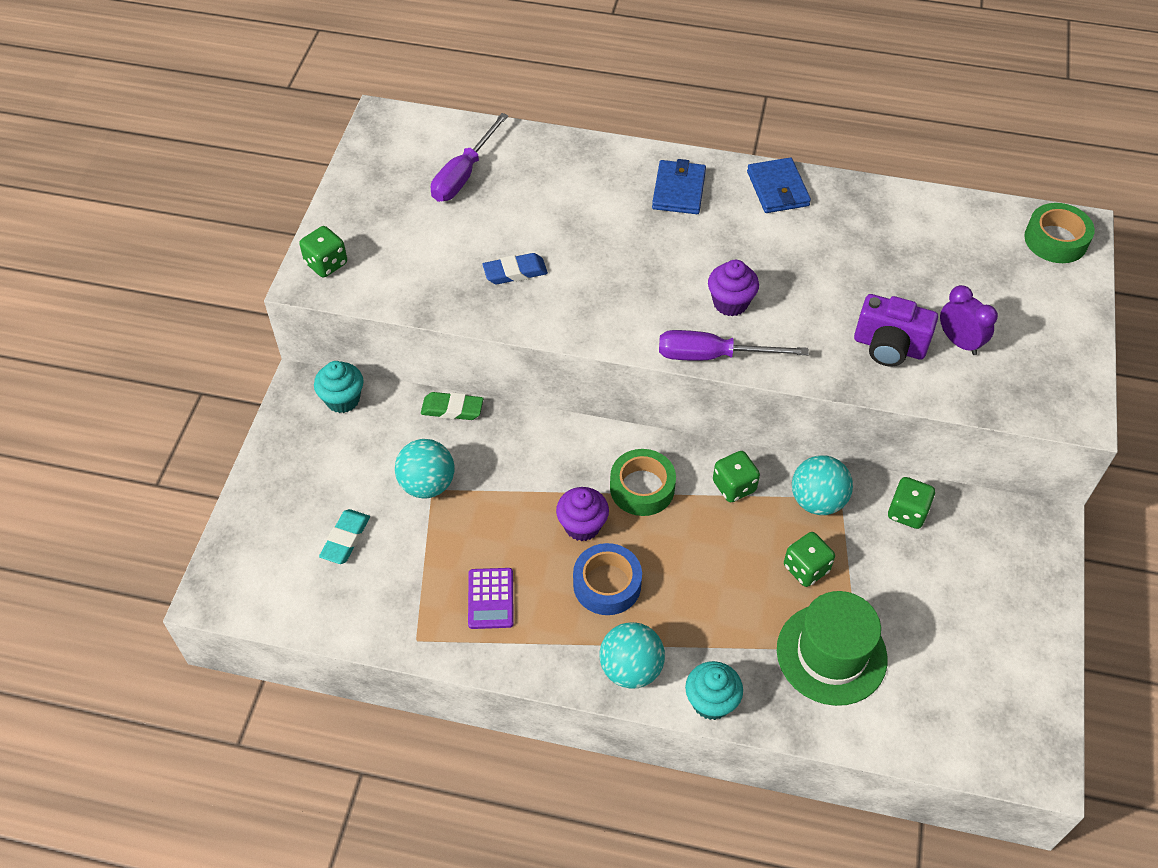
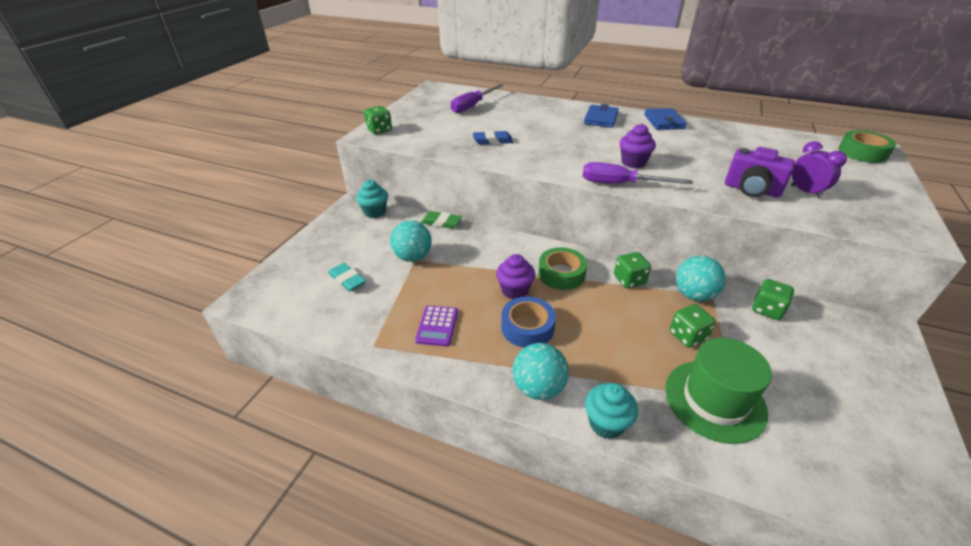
camera: 10 degrees right, 15 degrees down
(345, 539) = (347, 280): turquoise eraser -> turquoise eraser turned 75 degrees counterclockwise

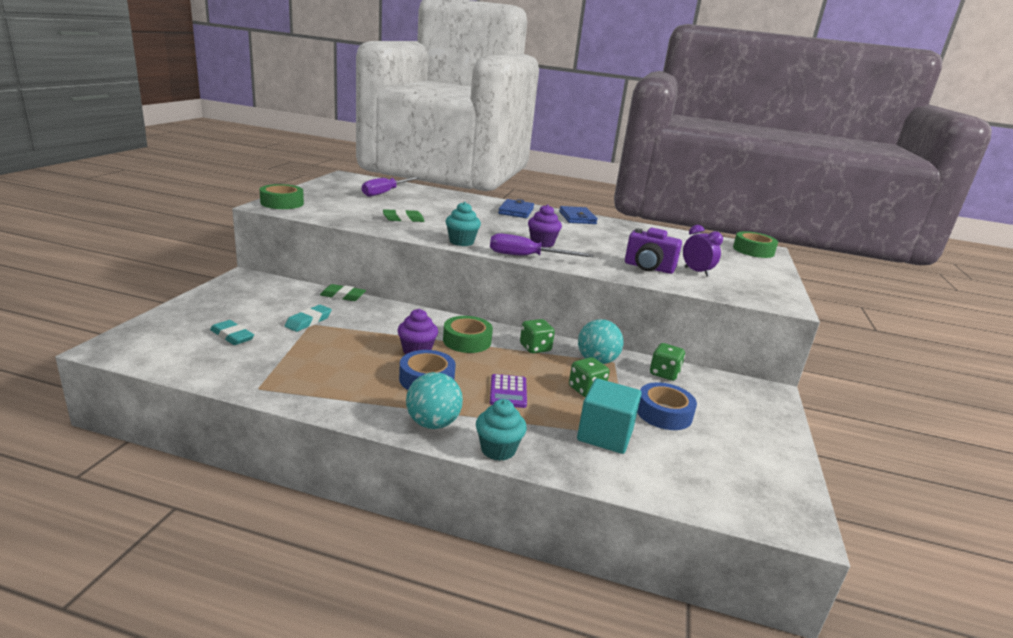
camera: 10 degrees left, 15 degrees down
(375, 212) = (268, 284): turquoise cupcake -> turquoise cupcake (461, 242)
(379, 130) = (282, 203): green dice -> green tape
(413, 257) = (308, 321): turquoise ball -> turquoise eraser
(437, 326) = (330, 375): purple calculator -> purple calculator (508, 392)
(492, 141) = (403, 219): blue eraser -> green eraser
(714, 400) = (605, 435): green hat -> turquoise cube
(774, 367) = (664, 413): none -> blue tape

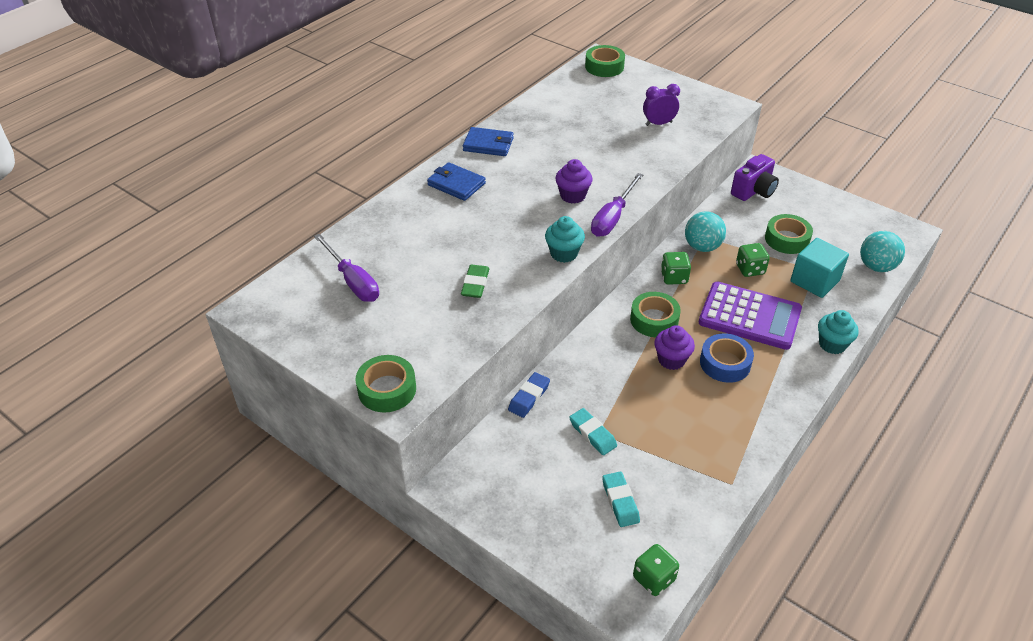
camera: 65 degrees left, 20 degrees up
(232, 336) = (620, 501): turquoise eraser -> turquoise eraser turned 75 degrees counterclockwise
(343, 296) = (529, 397): green eraser -> blue eraser
(433, 423) = (795, 373): turquoise ball -> turquoise ball (876, 266)
(508, 392) = (749, 316): purple calculator -> purple calculator, size x2.02
(648, 268) = (647, 148): purple camera -> purple camera (753, 191)
(664, 374) = (727, 215): green dice -> green dice (654, 578)
(664, 413) = (787, 239): blue tape -> green tape

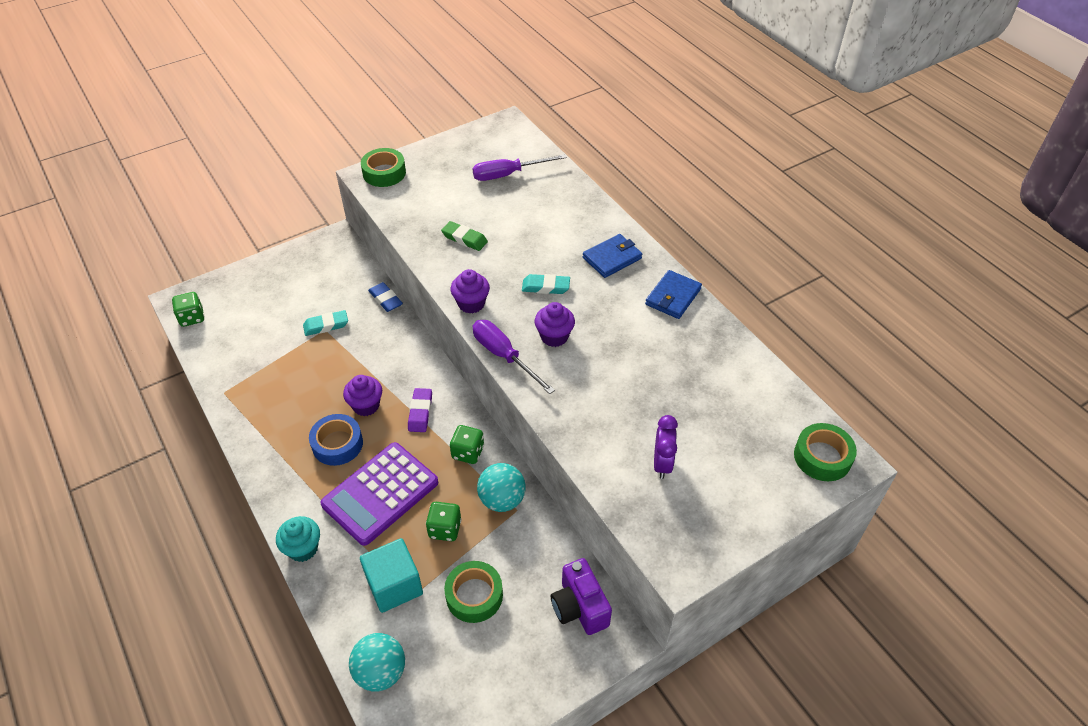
camera: 110 degrees right, 5 degrees up
(564, 253) = (471, 304): turquoise cupcake -> purple cupcake
(620, 501) = (259, 321): turquoise eraser -> turquoise eraser (545, 287)
(654, 320) = (420, 412): green tape -> purple eraser

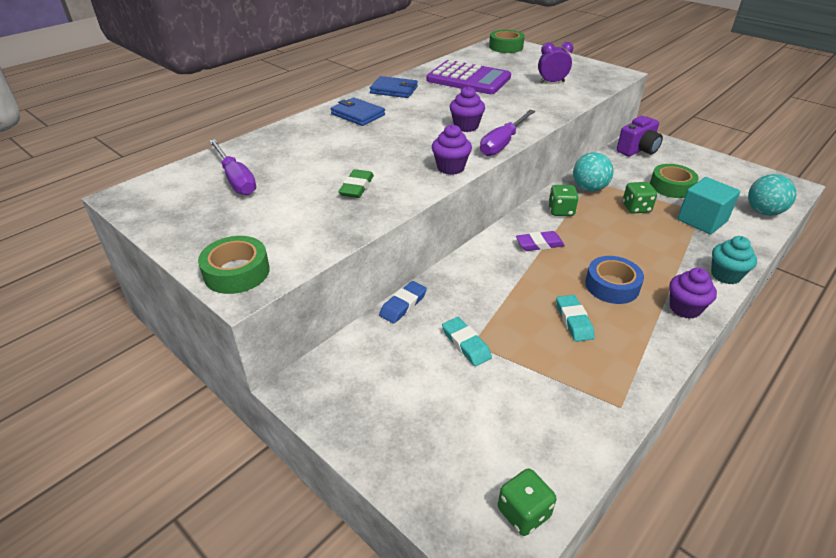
camera: 105 degrees left, 10 degrees down
(366, 405) = (555, 279): purple cupcake -> purple cupcake (685, 308)
(380, 493) = (637, 246): purple calculator -> purple calculator (468, 79)
(545, 287) = (408, 137): turquoise eraser -> turquoise eraser (573, 321)

